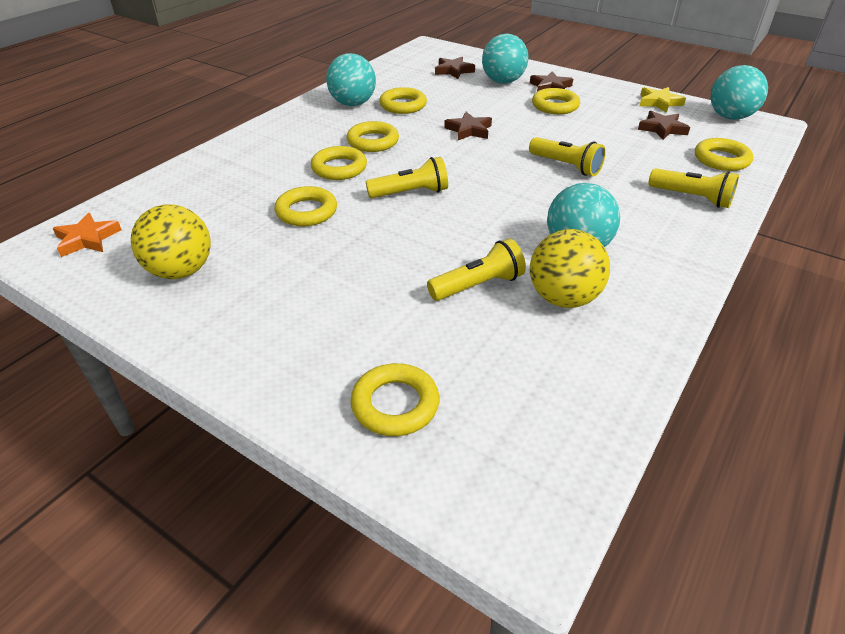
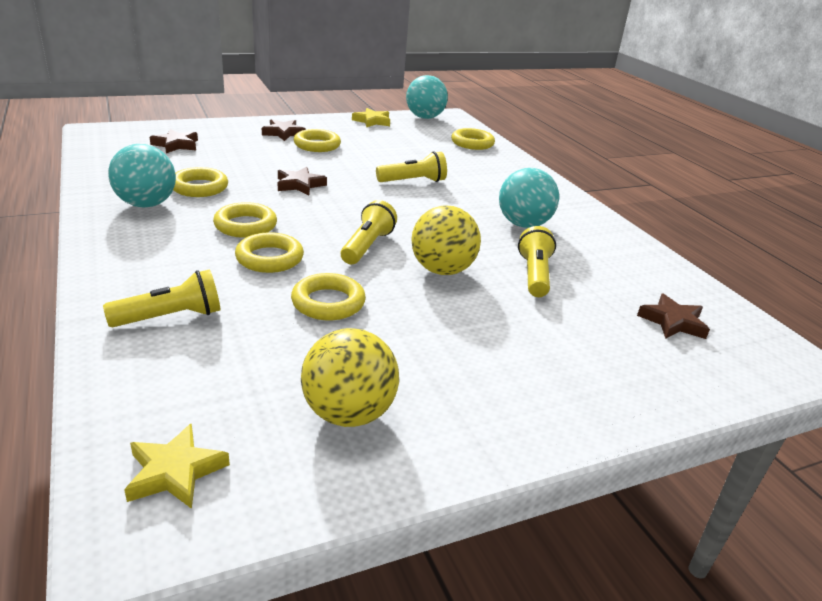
camera: 60 degrees left, 10 degrees down
(87, 239) = (175, 471): orange star -> yellow star
(395, 404) = (653, 363): yellow ring -> none
(503, 81) = (239, 140): turquoise ball -> none
(563, 298) = (578, 254): yellow ball -> yellow ball (442, 270)
(662, 129) = (409, 137): brown star -> brown star (673, 322)
(692, 198) = (506, 170): yellow flashlight -> yellow flashlight (171, 317)

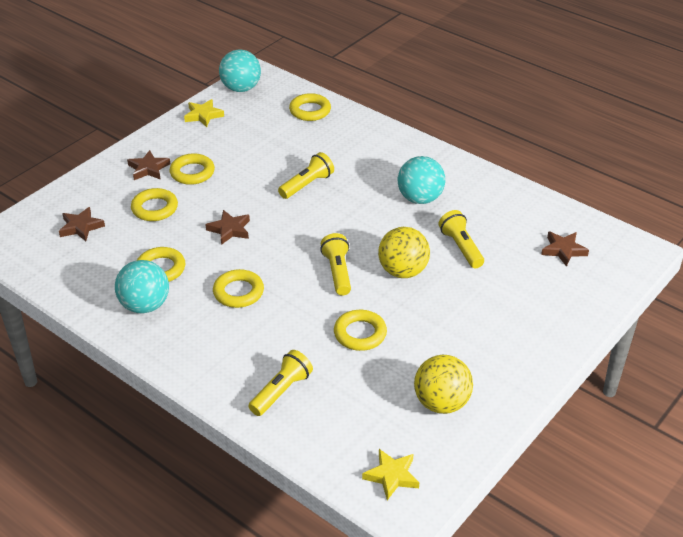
camera: 25 degrees left, 10 degrees up
(269, 258) = (287, 315): yellow ring -> yellow ring (154, 208)

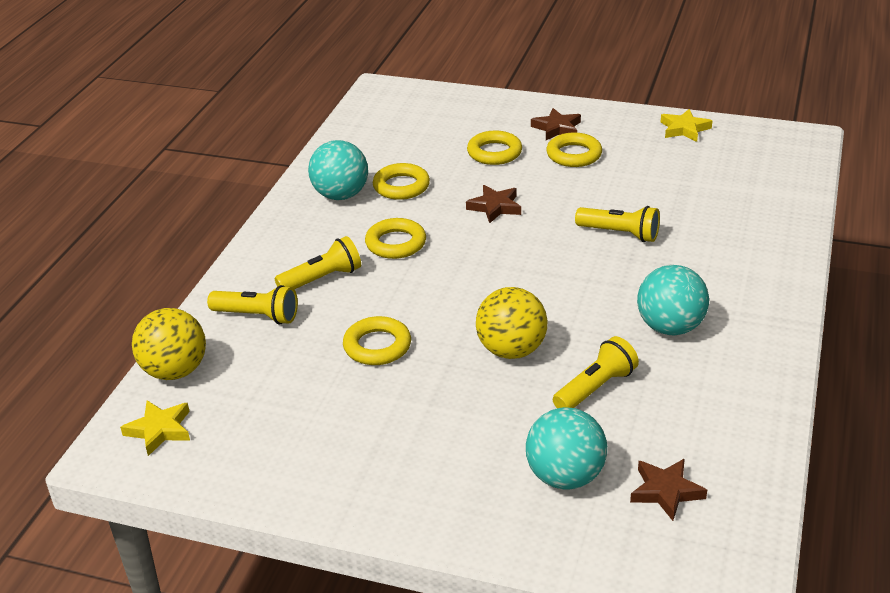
camera: 70 degrees right, 5 degrees down
(81, 227) = (433, 124): brown star -> none
(241, 88) = (764, 135): turquoise ball -> turquoise ball (565, 477)
(310, 111) = (772, 194): yellow ring -> none
(337, 272) = (474, 300): yellow flashlight -> yellow flashlight (322, 279)
(441, 403) = (291, 441): yellow ball -> yellow ball (175, 371)

